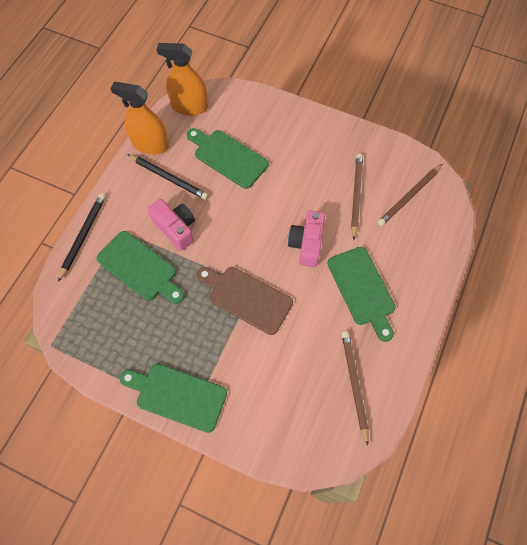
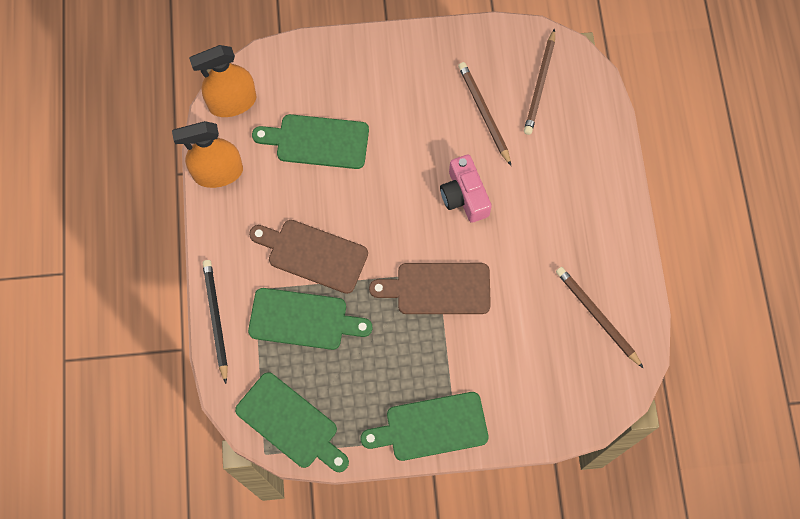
camera: 30 degrees left, 5 degrees up
(169, 178) = (266, 201): black pencil -> none
(176, 228) = (313, 254): pink camera -> brown cutting board
(362, 289) = (549, 214): green cutting board -> green cutting board (291, 423)

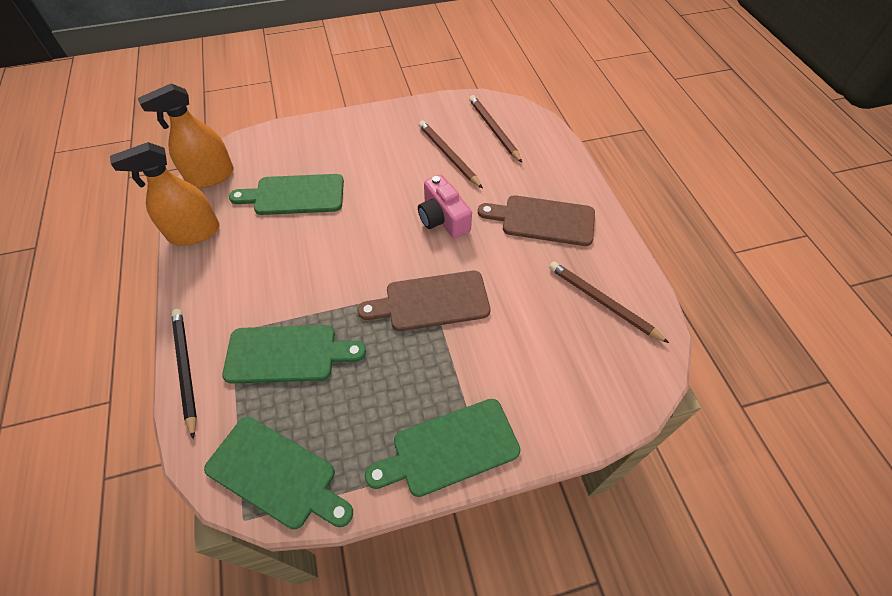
camera: 10 degrees left, 15 degrees down
(313, 254) = (295, 290): brown cutting board -> brown cutting board (543, 220)
(540, 84) = (493, 130): brown pencil -> brown pencil turned 150 degrees clockwise

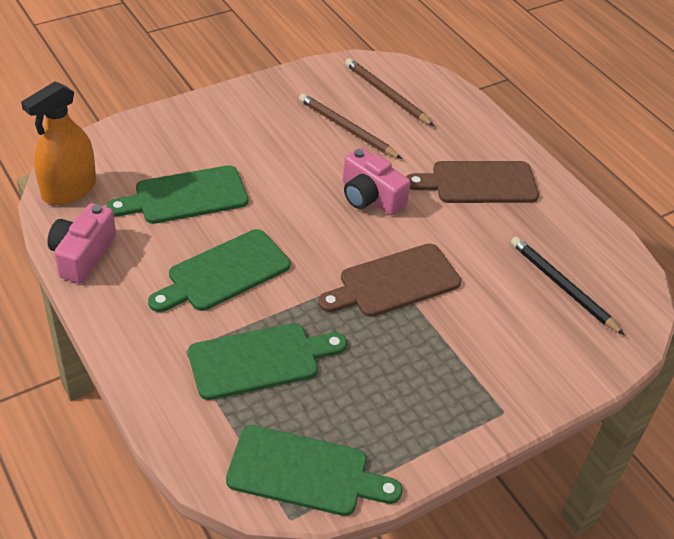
camera: 20 degrees left, 10 degrees down
(185, 369) = (150, 396): black pencil -> black pencil (562, 287)
(194, 232) = (82, 255): orange spray bottle -> pink camera
(449, 448) = (472, 413): green cutting board -> green cutting board (224, 273)
(602, 303) = (570, 254): brown pencil -> none

